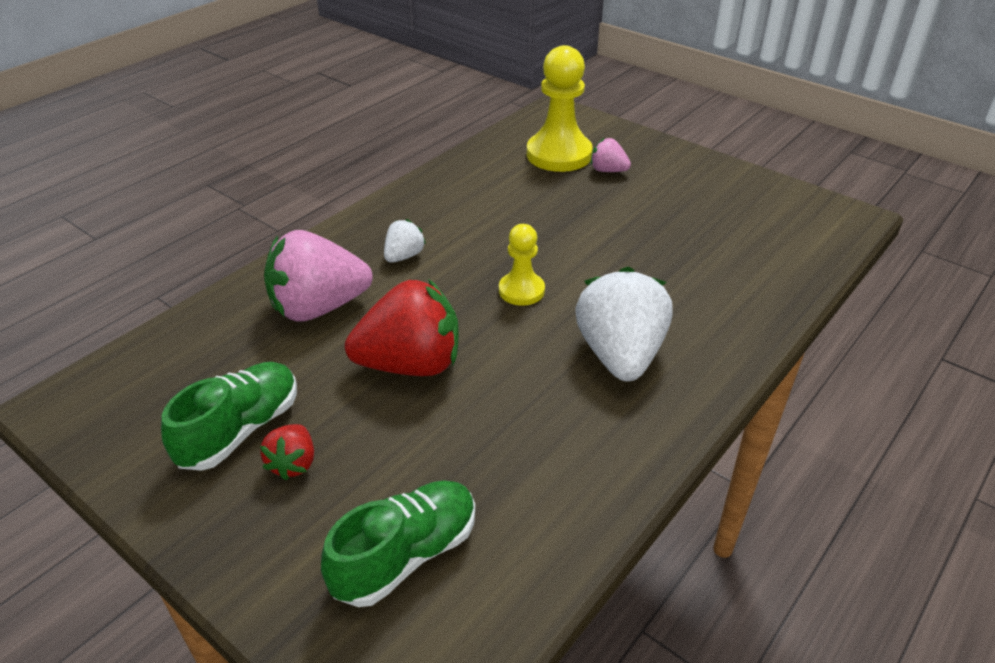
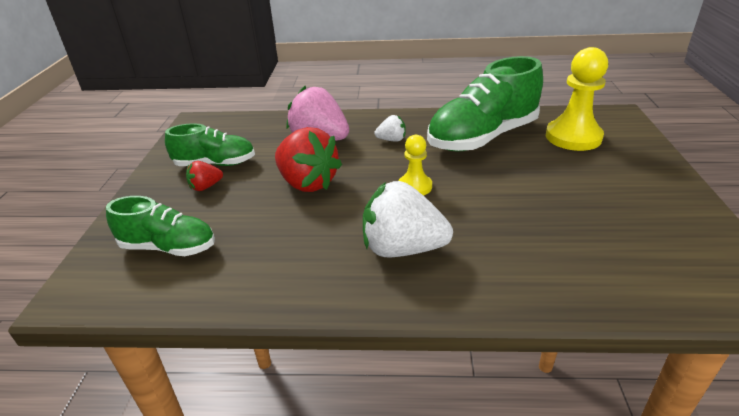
camera: 55 degrees right, 5 degrees down
(487, 199) = (482, 137): none -> green shoe
(608, 170) = (591, 160): pink strawberry -> none
(620, 355) = (402, 249): white strawberry -> white strawberry turned 135 degrees counterclockwise

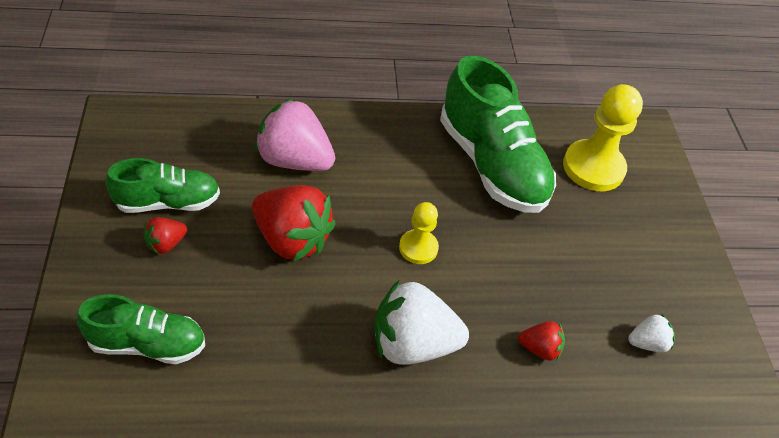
camera: 15 degrees left, 15 degrees up
(391, 140) = (384, 164): white strawberry -> white strawberry (647, 343)
(482, 137) = (491, 164): green shoe -> green shoe turned 75 degrees counterclockwise
(527, 253) = (539, 349): none -> red strawberry

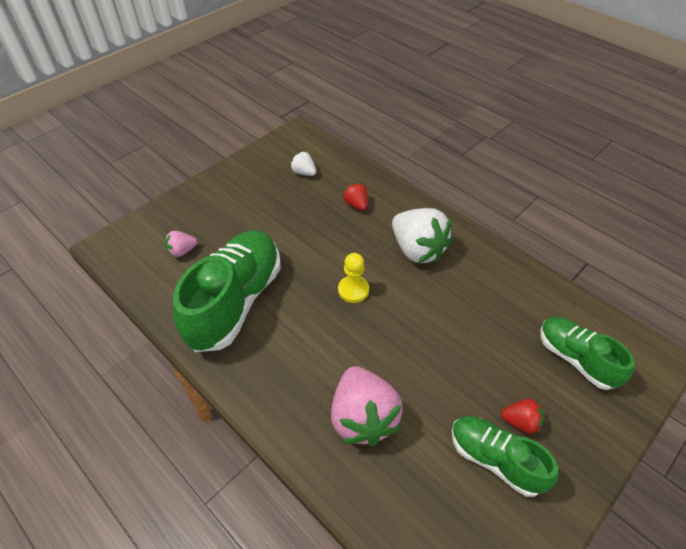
camera: 125 degrees left, 0 degrees up
(292, 240) = (427, 355): red strawberry -> none
(593, 167) = (182, 251): yellow pawn -> pink strawberry

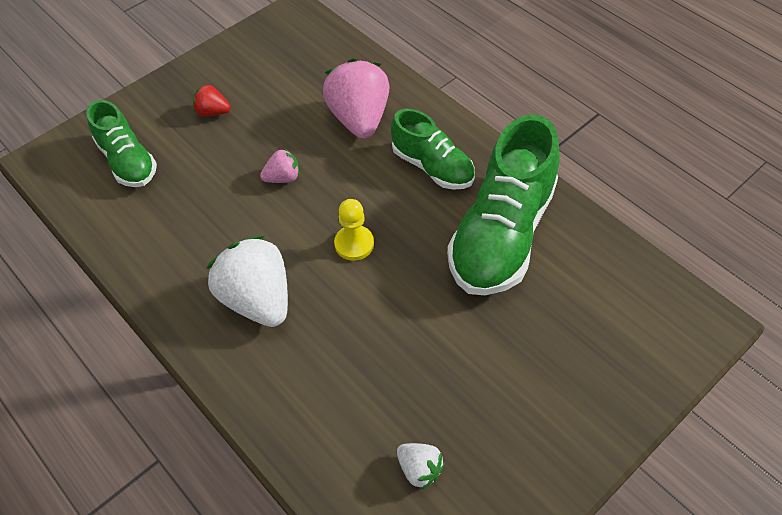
camera: 175 degrees left, 5 degrees up
(182, 251) = (592, 309): pink strawberry -> pink strawberry (283, 178)
(356, 205) = (333, 387): red strawberry -> none
(495, 459) = (248, 87): green shoe -> green shoe (432, 167)

